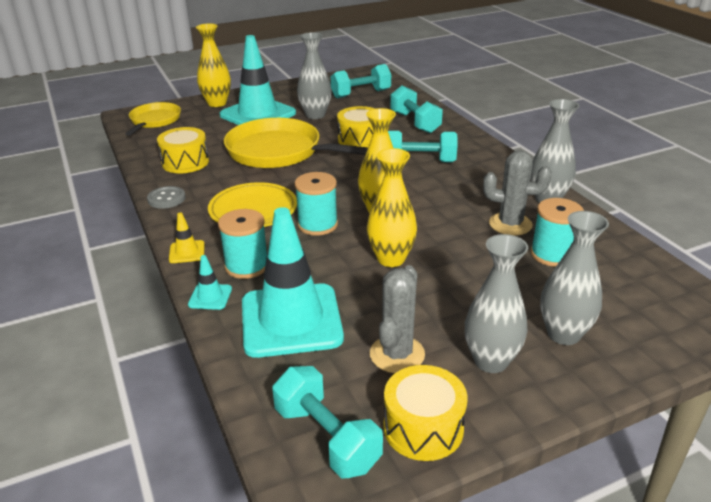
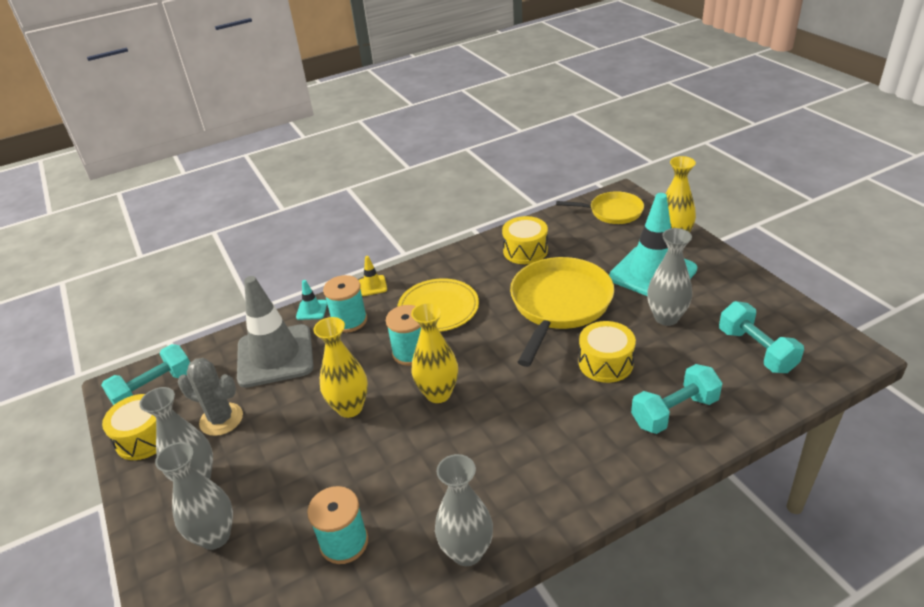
camera: 90 degrees right, 5 degrees up
(166, 199) = (456, 256): grey button -> none
(291, 320) = (275, 356): turquoise traffic cone -> grey traffic cone
(420, 161) = (555, 421): turquoise dumbbell -> none
(510, 224) = (408, 507): grey cactus -> none

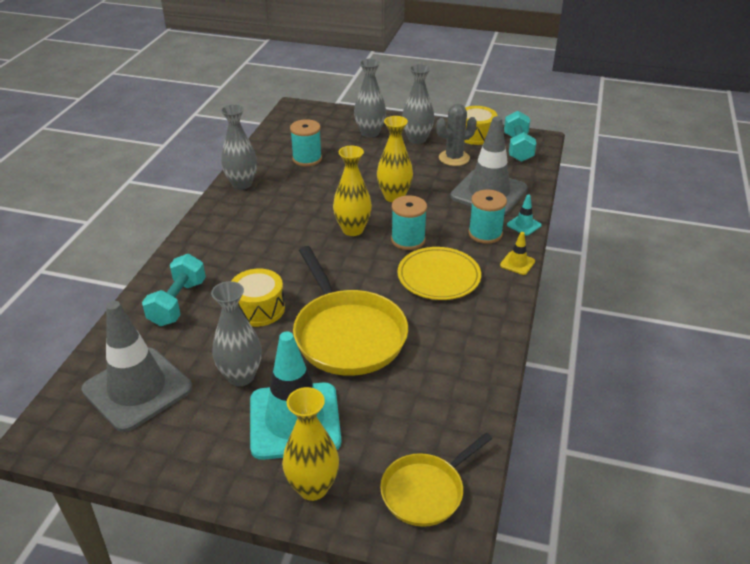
camera: 130 degrees right, 0 degrees up
(525, 251) = (448, 371): yellow drum -> none
(756, 350) = (137, 389): turquoise dumbbell -> grey traffic cone

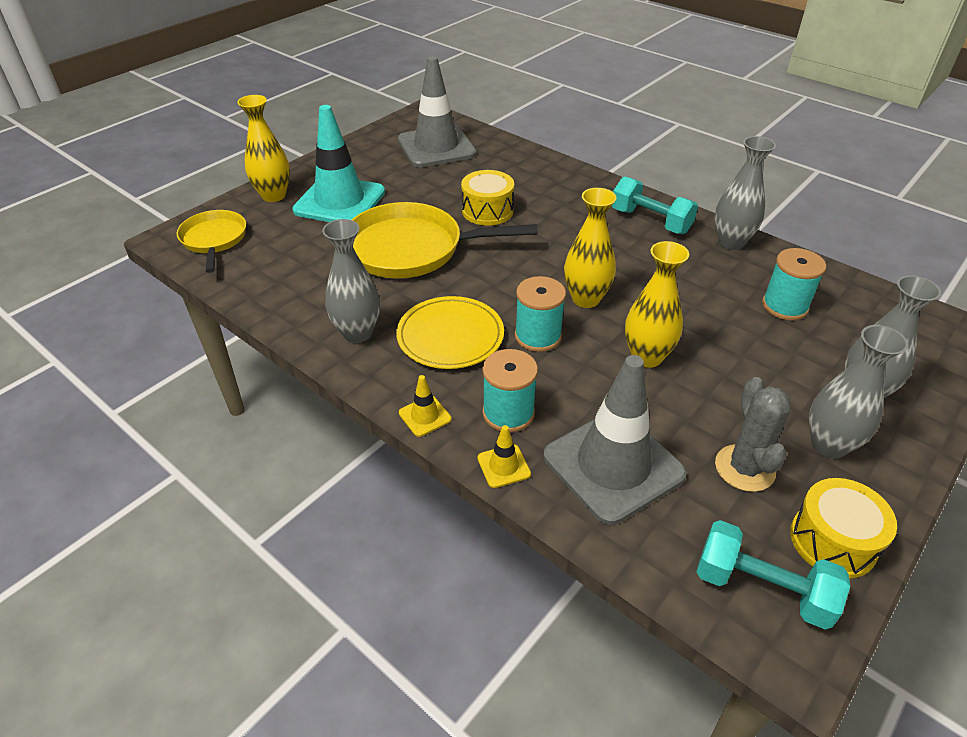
camera: 115 degrees right, 5 degrees up
(178, 303) = (527, 174): turquoise dumbbell -> turquoise dumbbell (650, 221)
(241, 376) = (409, 188): grey vase -> grey vase (357, 333)
(524, 225) = (503, 466): turquoise traffic cone -> yellow traffic cone

